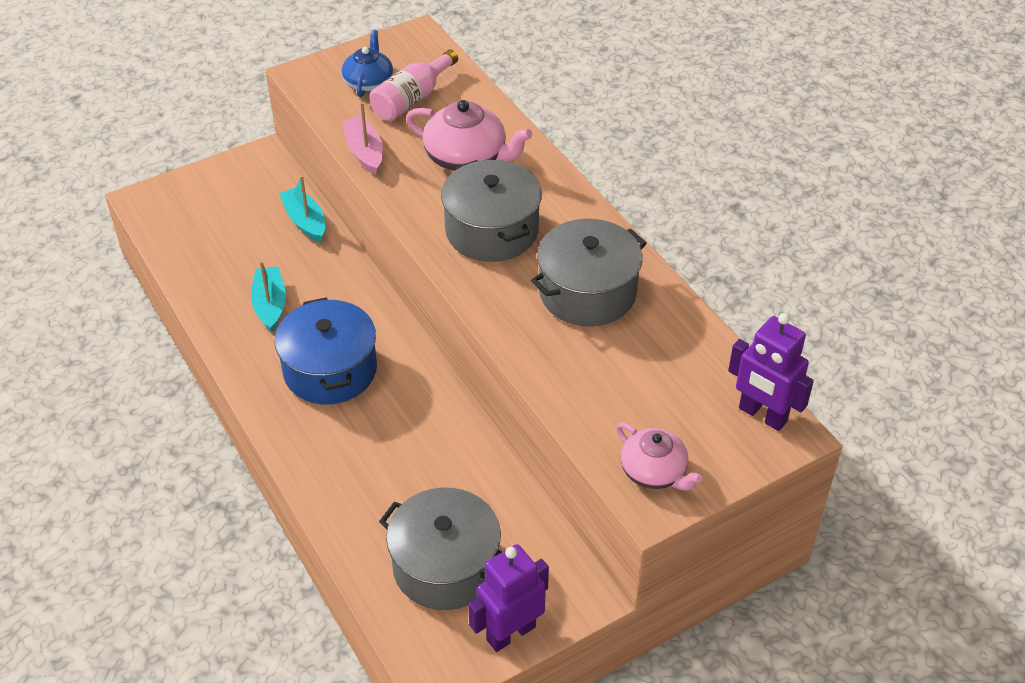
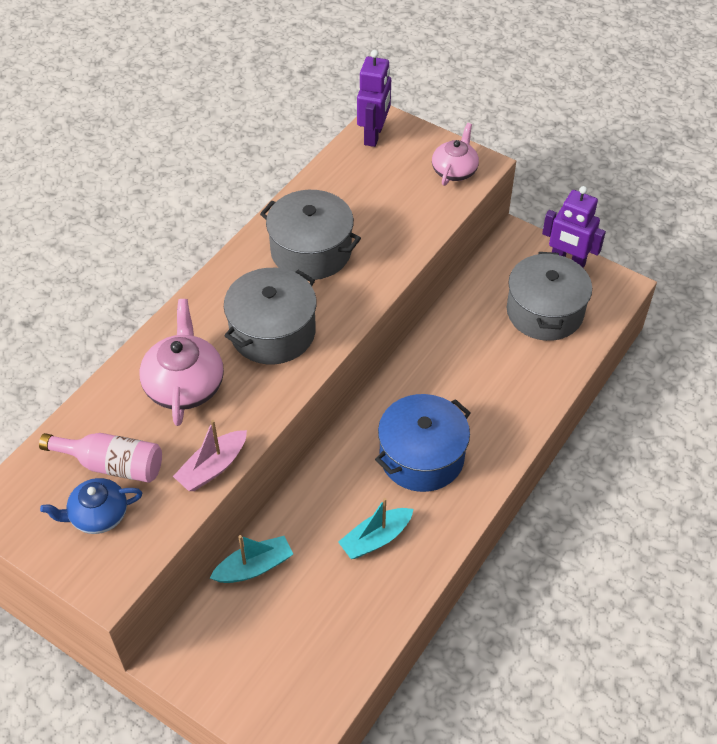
camera: 115 degrees left, 5 degrees up
(305, 221) = (254, 567): turquoise boat -> turquoise boat turned 150 degrees counterclockwise

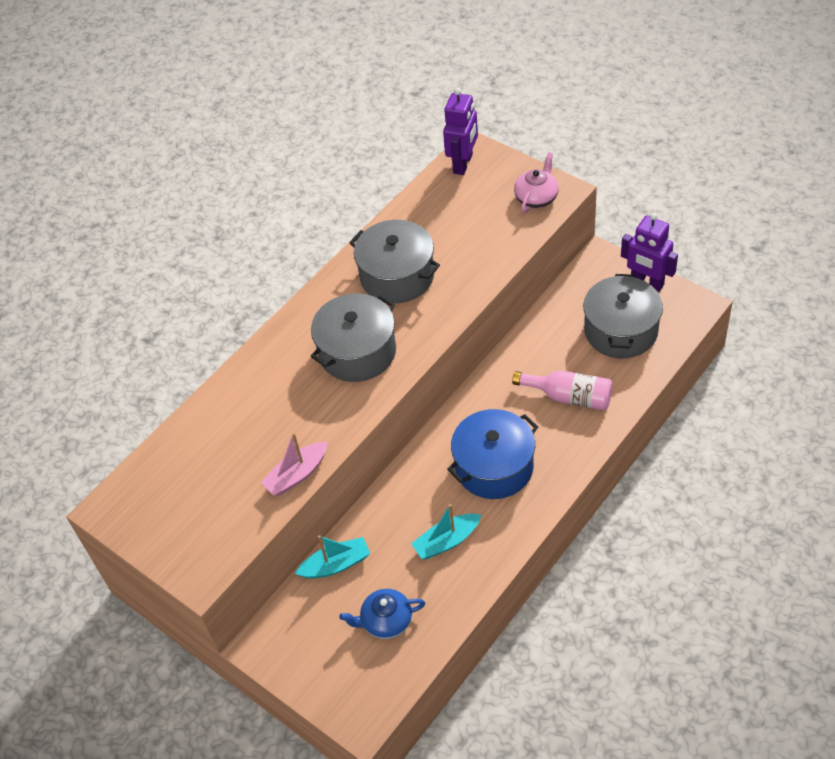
camera: 10 degrees right, 0 degrees up
(98, 515) = (195, 516): blue teapot -> blue teapot (386, 621)
(112, 465) = (209, 471): pink bottle -> pink bottle (569, 397)
(184, 384) = (276, 400): pink teapot -> none

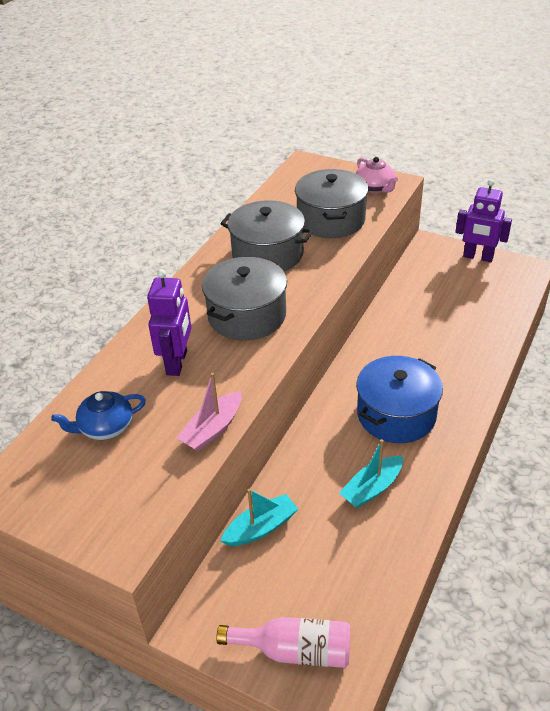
camera: 15 degrees left, 10 degrees down
(386, 621) = (331, 578): blue teapot -> blue teapot (105, 427)
(463, 164) = (301, 172): purple robot -> purple robot (177, 363)
(536, 197) = (375, 188): pink teapot -> pink teapot turned 135 degrees clockwise
(569, 397) = (445, 348): pink bottle -> pink bottle (295, 650)
(621, 331) = (470, 293): grey pot -> grey pot (331, 220)

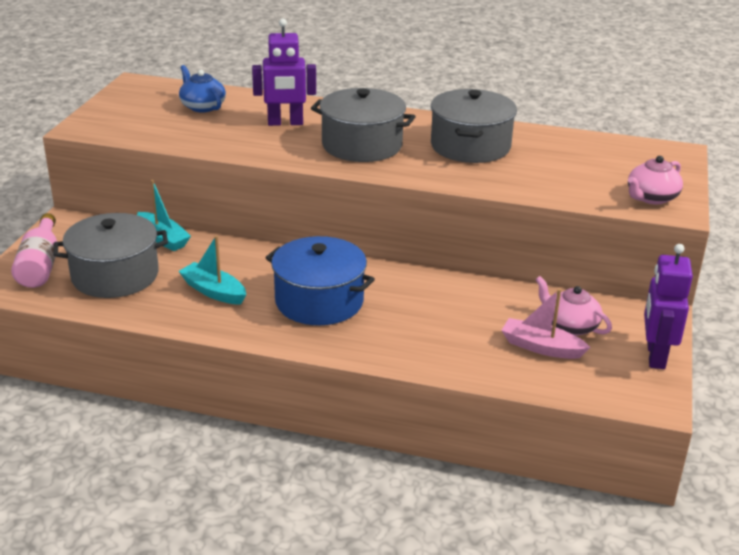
camera: 75 degrees right, 10 degrees down
(213, 429) = (204, 145): pink boat -> pink boat (541, 347)
(331, 220) = (558, 174): grey pot -> grey pot (115, 275)
(441, 285) = (570, 325): none -> pink teapot

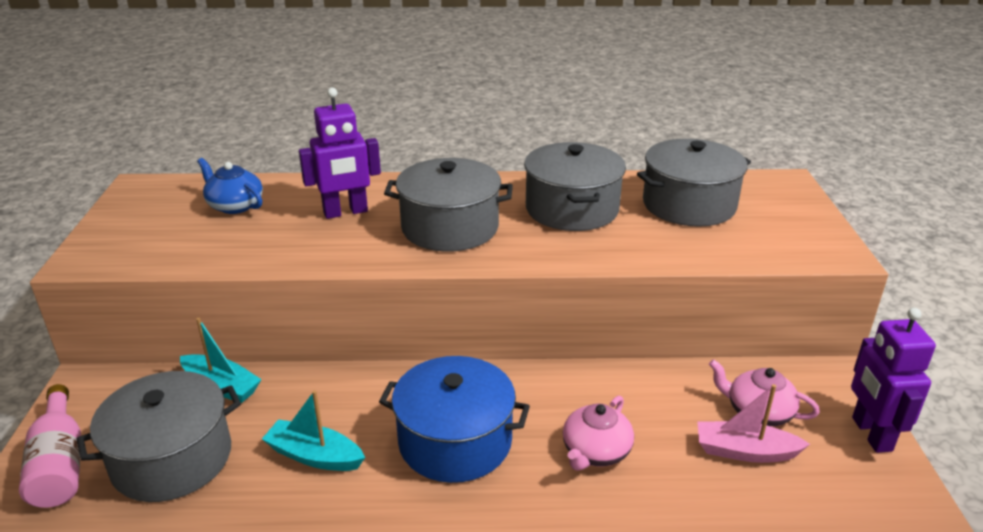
camera: 15 degrees left, 0 degrees up
(574, 157) = (689, 205): none -> grey pot
(651, 197) = (801, 242): pink teapot -> pink teapot (595, 452)

